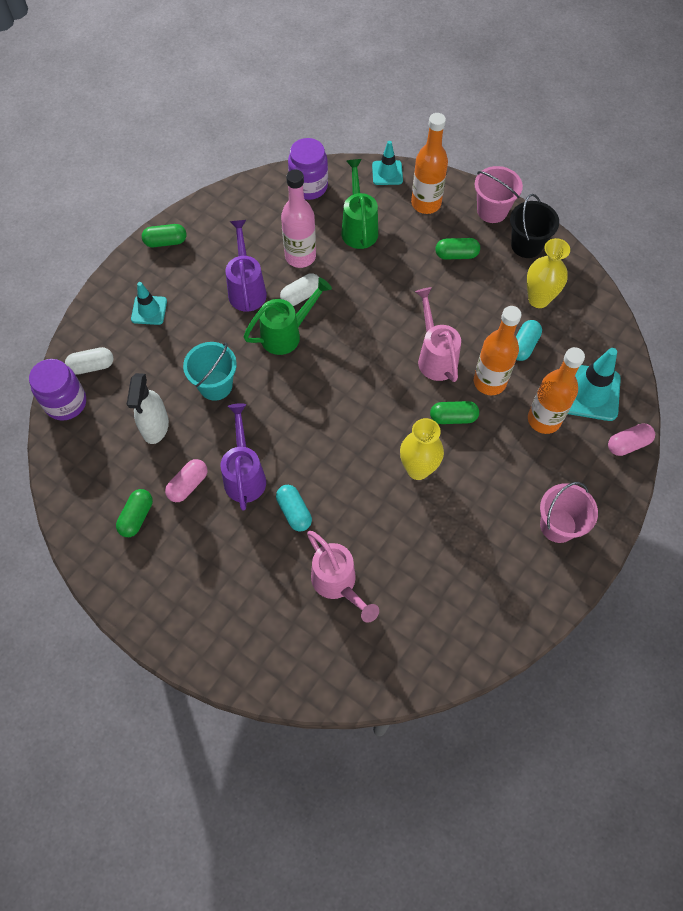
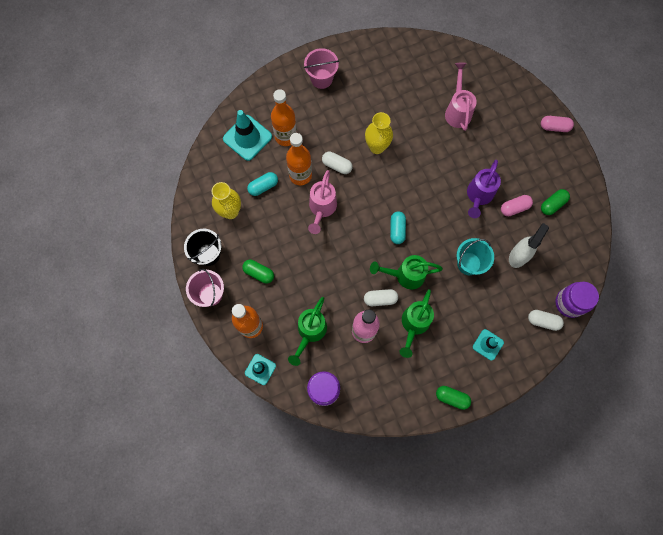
camera: 150 degrees left, 10 degrees up
(247, 288) = (413, 325): purple watering can -> green watering can
(294, 511) = (460, 160): turquoise capsule -> turquoise capsule (397, 230)
(453, 417) = (337, 165): green capsule -> white capsule
(628, 444) = (250, 98): pink capsule -> pink capsule (554, 127)

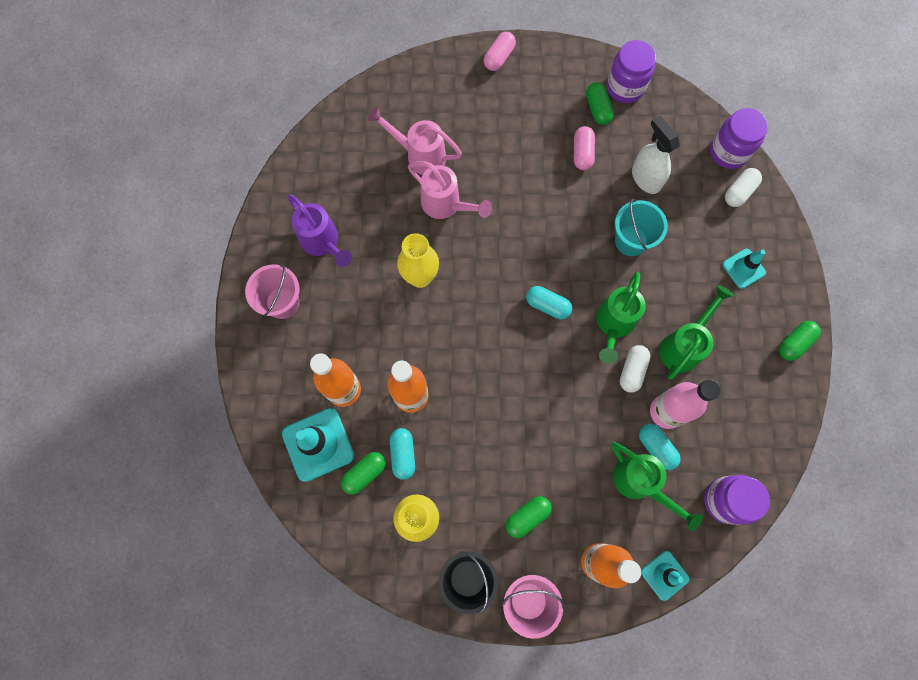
camera: 65 degrees left, 0 degrees up
(242, 170) = (364, 473): none -> green capsule
(321, 209) = (474, 389): pink watering can -> pink watering can (446, 205)
(337, 165) = (421, 341): white capsule -> none
(337, 333) = (656, 448): none -> turquoise capsule
(413, 325) = (684, 345): green watering can -> green watering can turned 105 degrees counterclockwise
(478, 196) = (548, 187): purple watering can -> purple watering can (323, 243)
(579, 215) = (625, 87): none -> purple jar

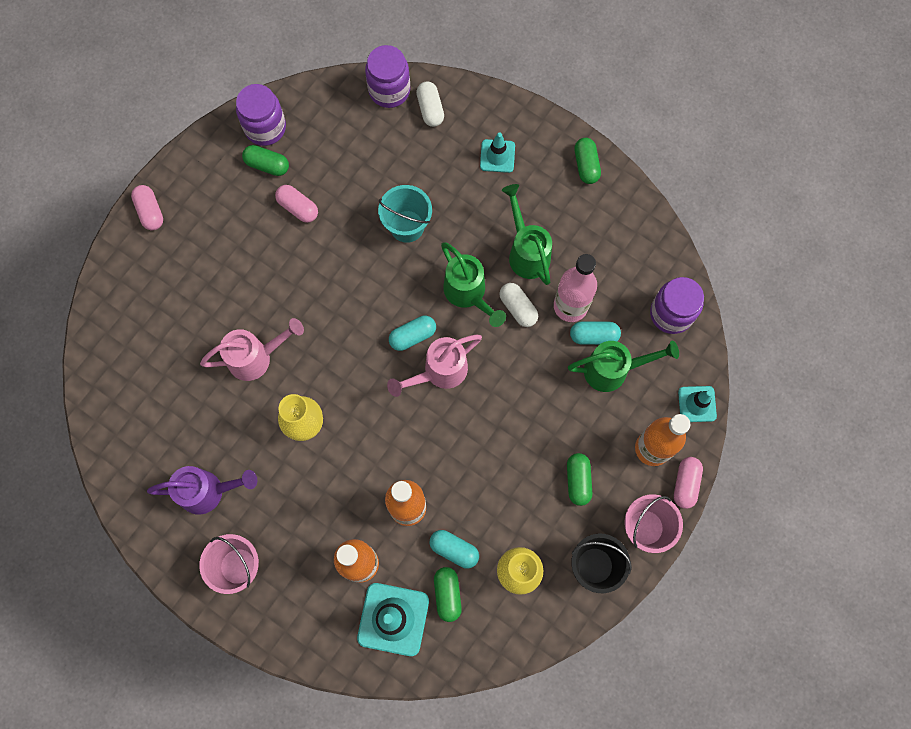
camera: 55 degrees left, 0 degrees up
(419, 155) = (190, 347): pink watering can -> pink watering can (439, 372)
(589, 611) = (685, 484): none -> pink capsule
(645, 178) = (361, 173): white spray bottle -> none

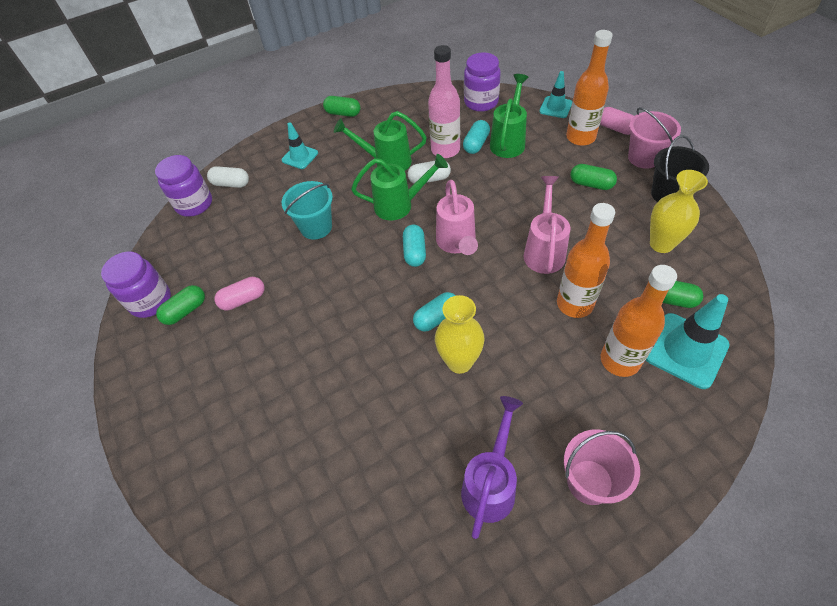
camera: 60 degrees left, 20 degrees down
(150, 212) = (149, 434): pink capsule -> none
(257, 357) = (366, 383): pink watering can -> pink watering can (544, 250)
(454, 550) = (627, 281): turquoise capsule -> turquoise capsule (436, 318)

